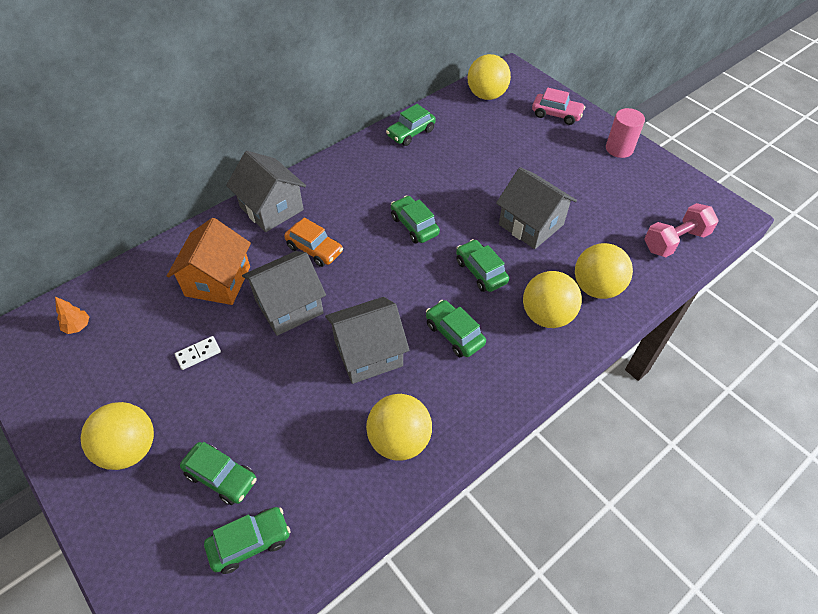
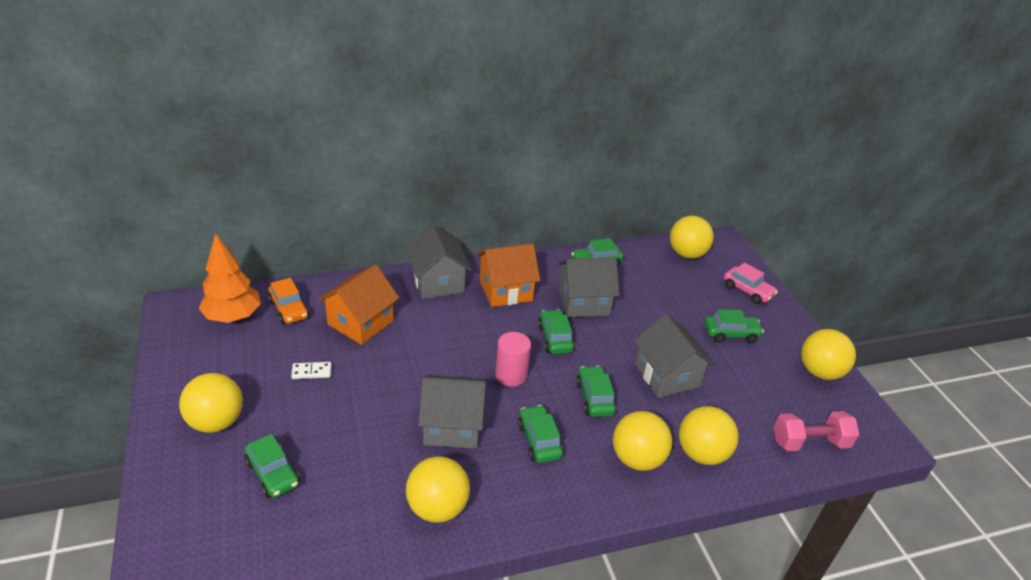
camera: 20 degrees right, 15 degrees down
(78, 326) = (233, 316): orange tree -> orange tree, size x2.26
(250, 542) = (264, 534): green car -> green car (731, 334)
(289, 306) = (406, 363): grey house -> grey house (584, 302)
(314, 249) = (455, 327): orange car -> orange car (289, 309)
(342, 193) = (505, 290): none -> orange house
(619, 149) = (796, 341): pink cylinder -> pink cylinder (511, 375)
(651, 171) = (819, 372): none -> yellow ball

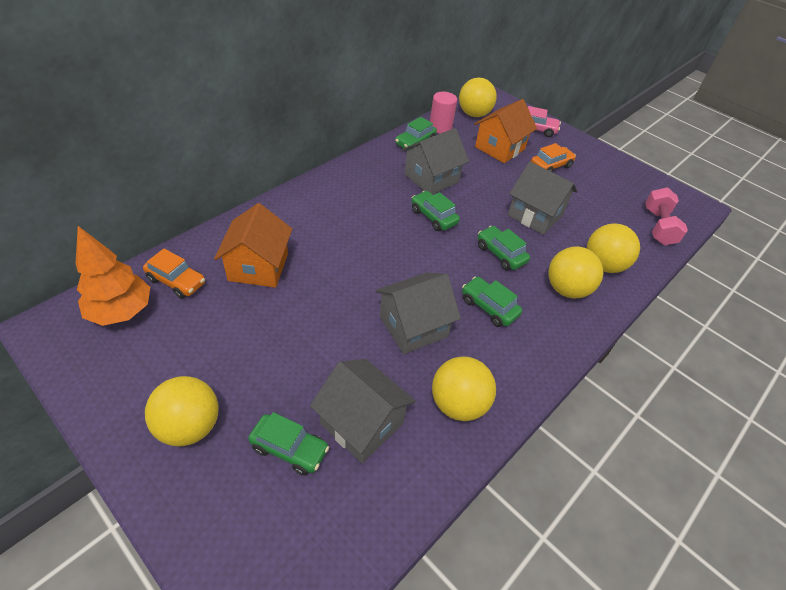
camera: 30 degrees left, 10 degrees up
(311, 372) = (248, 333): white domino -> none
(438, 282) = (300, 204): grey house -> grey house (362, 423)
(505, 290) = (363, 190): orange house -> orange house (499, 148)
(511, 375) = (424, 261): pink cylinder -> pink cylinder (440, 127)
(731, 334) = (550, 166): green car -> orange car
(809, 442) = (658, 227): pink dumbbell -> pink dumbbell turned 45 degrees counterclockwise
(819, 372) = (624, 173): yellow ball -> none

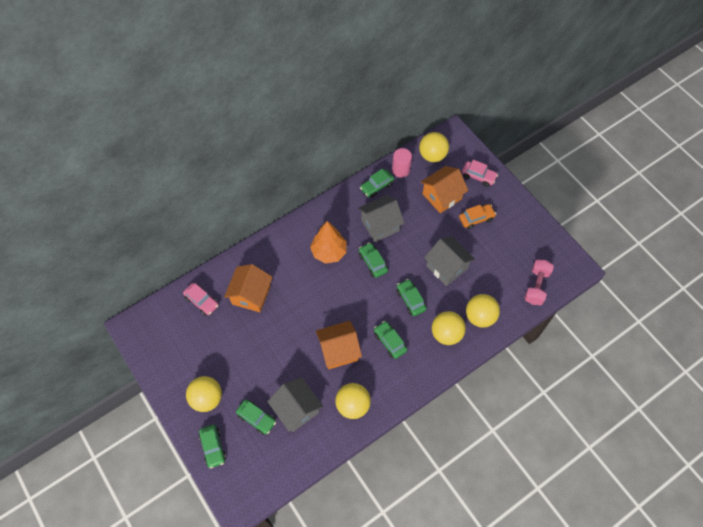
camera: 15 degrees right, 15 degrees up
(122, 311) = (171, 320): orange tree -> orange tree (329, 252)
(177, 281) = (202, 301): orange car -> pink car
(205, 516) = (213, 447): none -> green car
(413, 326) = (339, 350): grey house -> orange house

